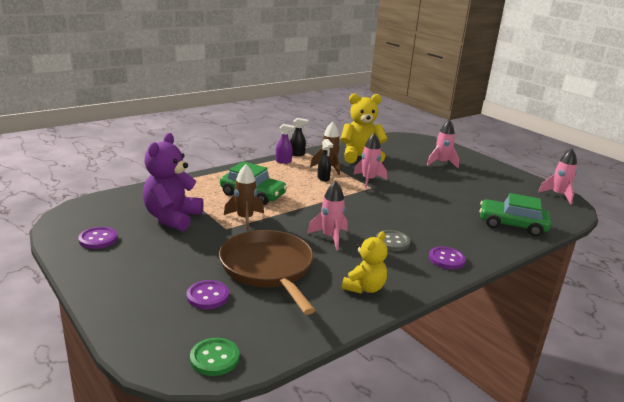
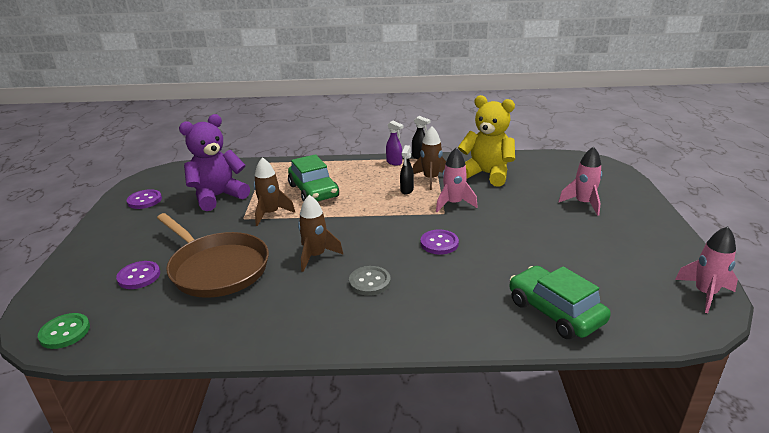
camera: 40 degrees right, 5 degrees up
(268, 268) = (217, 268): brown pan -> brown pan turned 120 degrees clockwise
(330, 237) = (316, 256): pink rocket -> brown rocket
(364, 288) = (265, 321): yellow teddy bear -> none
(446, 259) = (398, 324): purple button -> purple button (439, 243)

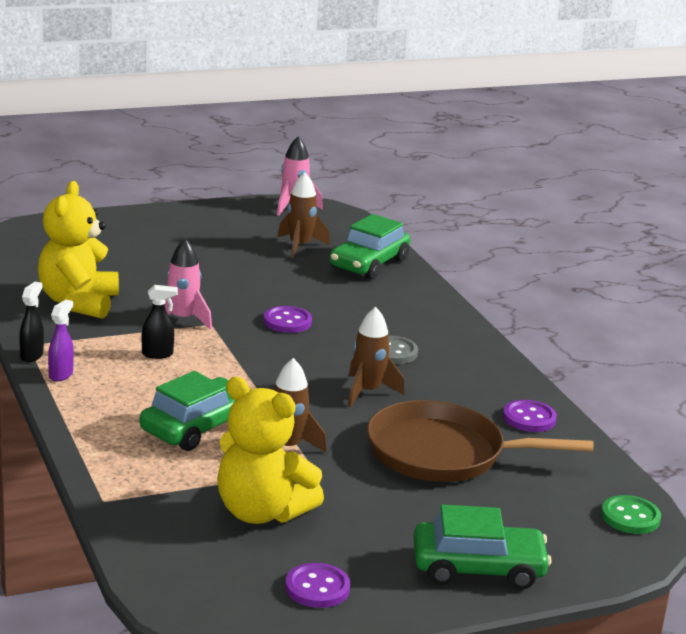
camera: 115 degrees left, 5 degrees down
(100, 250) = (478, 568): none -> green car
(139, 276) = (503, 506): purple button -> purple button (529, 418)
(217, 268) = (442, 453): brown pan -> brown pan turned 105 degrees counterclockwise
(218, 196) = (261, 512): purple teddy bear -> yellow teddy bear
(431, 179) = (112, 340): brown rocket -> brown rocket (300, 246)
(583, 203) = (141, 246): pink rocket -> none

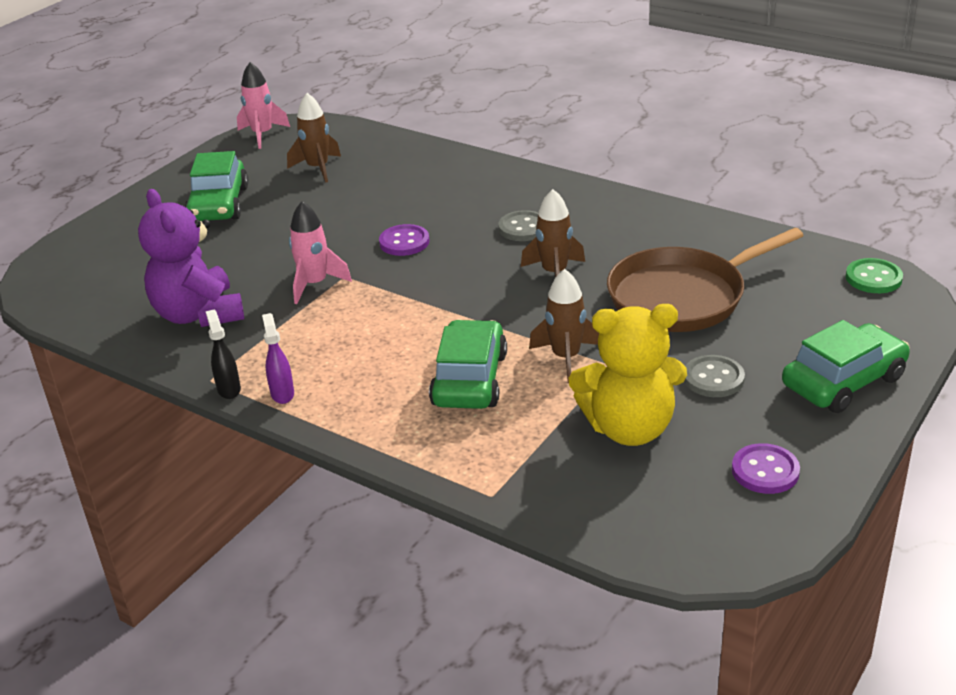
camera: 30 degrees left, 10 degrees up
(78, 303) = (199, 314): yellow teddy bear -> purple teddy bear
(158, 354) = (340, 328): black spray bottle -> none
(369, 264) = (395, 158): green car -> green car (219, 204)
(377, 515) = (713, 378): none -> grey button
(529, 418) = (697, 233): purple button -> none

